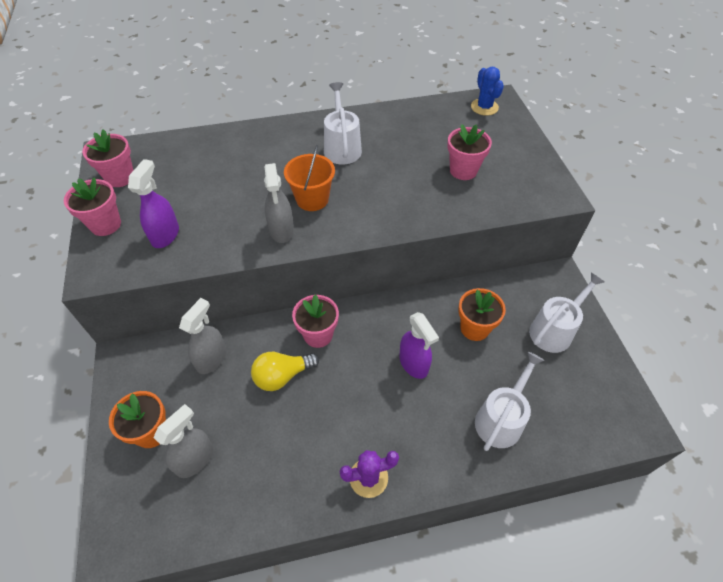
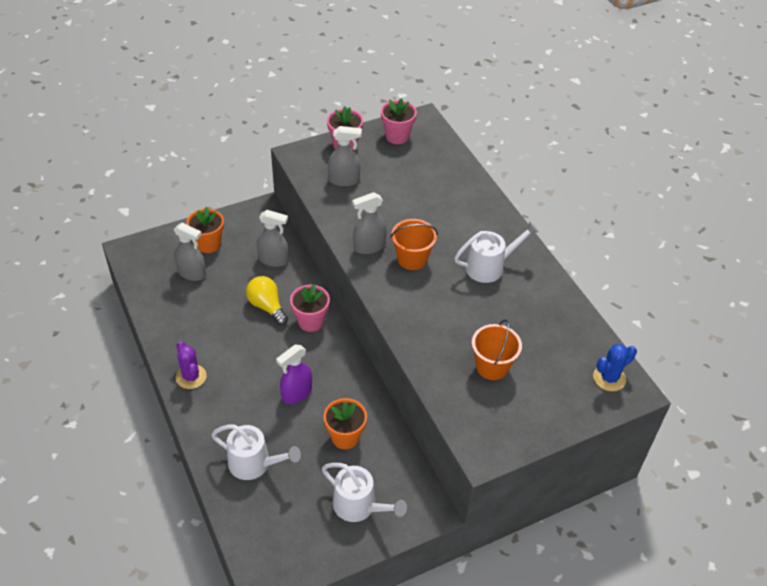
camera: 75 degrees right, 5 degrees down
(165, 235) = (344, 180): purple spray bottle -> grey spray bottle
(463, 170) = (492, 366): pink flower pot -> orange bucket

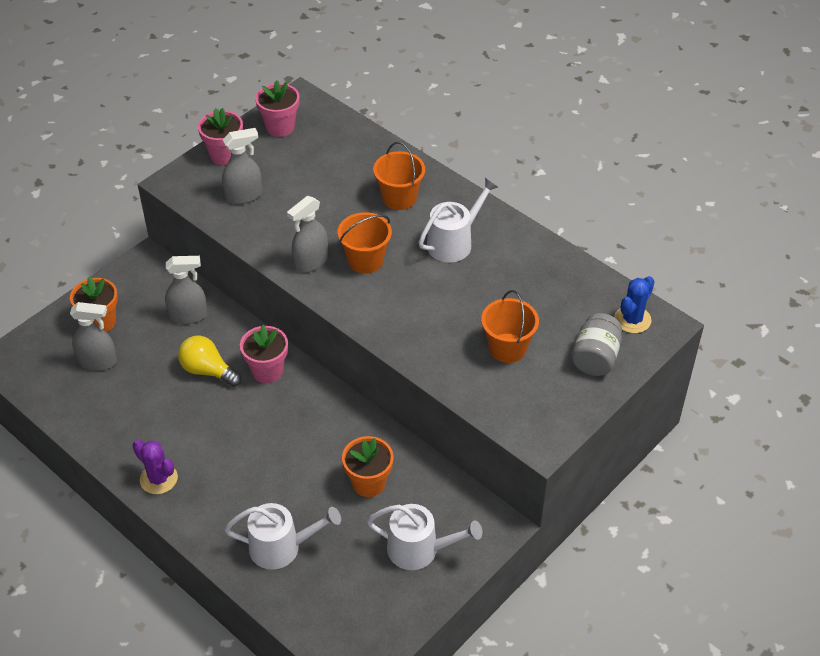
camera: 20 degrees left, 0 degrees up
(296, 393) = (290, 455): purple spray bottle -> none
(462, 218) = (399, 198): none -> orange bucket
(562, 400) = (595, 358): none -> grey jar

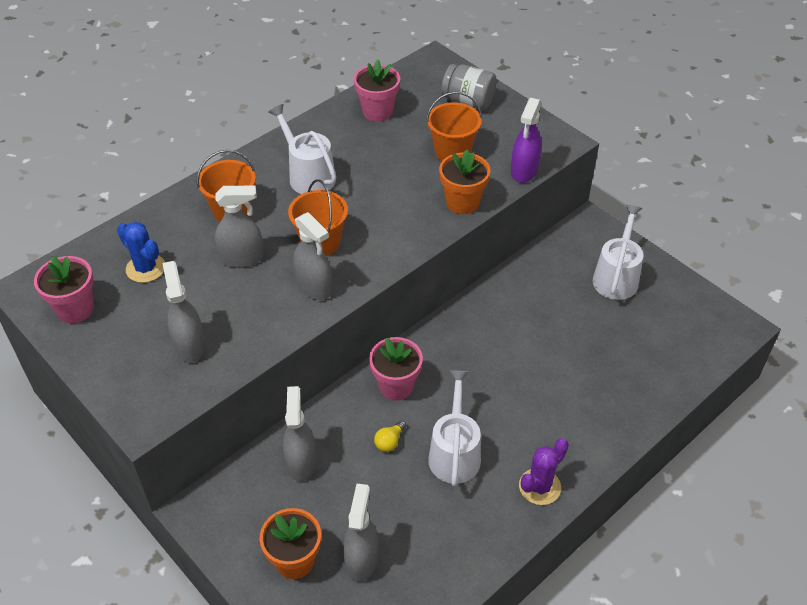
camera: 85 degrees left, 0 degrees up
(207, 371) = (389, 442): yellow light bulb -> yellow light bulb, size x0.53
(224, 155) = (108, 365): pink flower pot -> pink flower pot (377, 111)
(281, 547) = (621, 378): white watering can -> white watering can (454, 453)
(342, 212) = (242, 258): none -> grey spray bottle
(368, 483) = (544, 308): orange flower pot -> orange flower pot (462, 202)
(486, 409) = (524, 171): none -> purple spray bottle
(632, 319) = (426, 76): blue cactus -> blue cactus (146, 268)

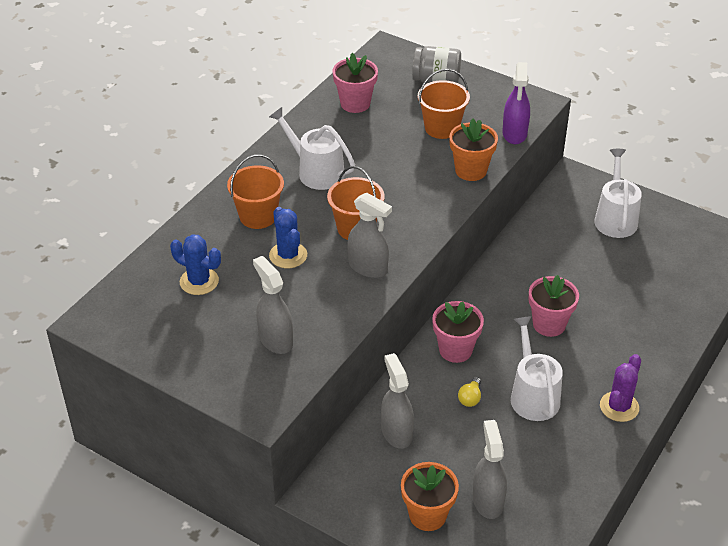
camera: 15 degrees left, 5 degrees down
(75, 309) = (148, 330): pink flower pot -> pink flower pot (549, 324)
(242, 258) = (288, 255): grey spray bottle -> blue cactus

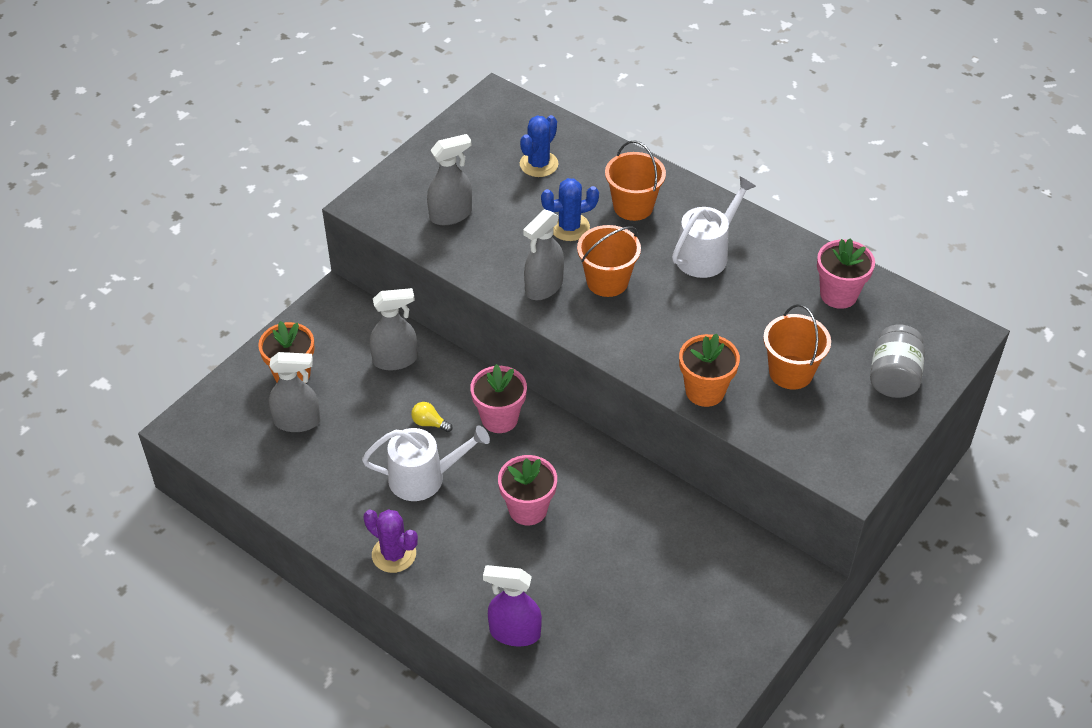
camera: 95 degrees right, 5 degrees up
(514, 134) = (779, 444): purple spray bottle -> purple spray bottle (514, 632)
(615, 218) = (713, 614): white watering can -> none

